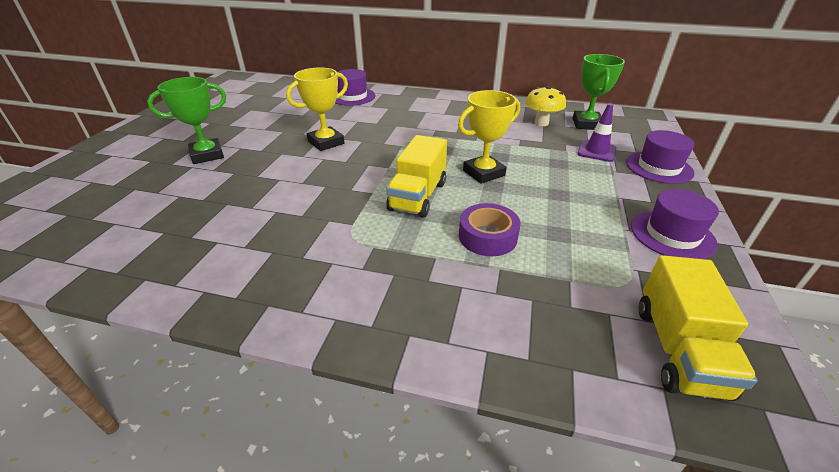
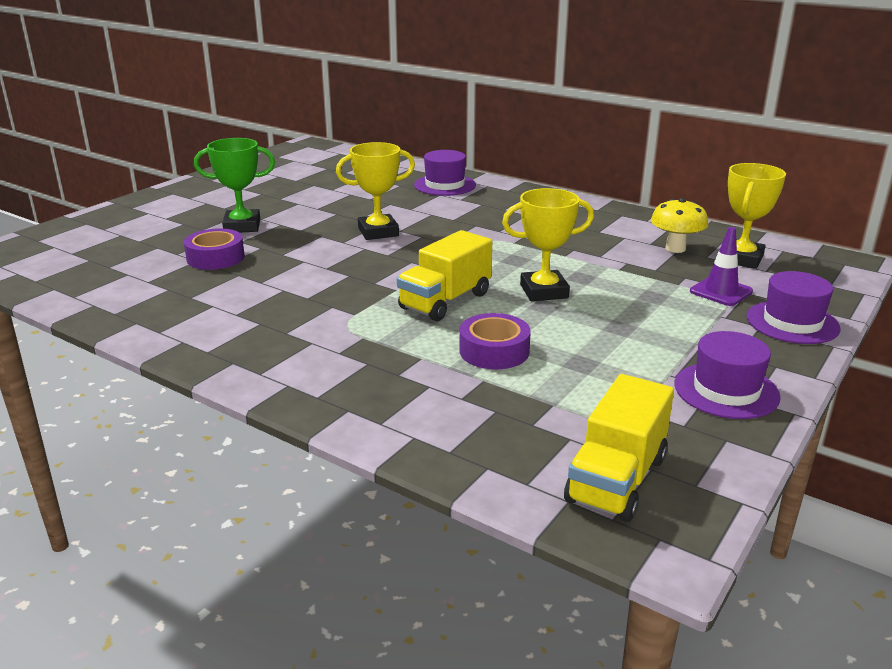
camera: 20 degrees right, 10 degrees down
(196, 190) = (215, 257): none -> purple tape
(586, 124) = (741, 259): green trophy -> yellow trophy

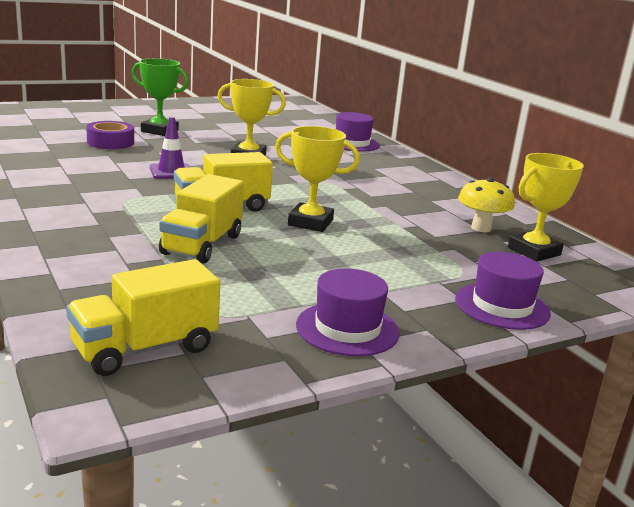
camera: 25 degrees right, 5 degrees down
(494, 351) = (202, 245): purple tape -> yellow truck
(721, 291) = (470, 266): purple traffic cone -> purple traffic cone (171, 172)

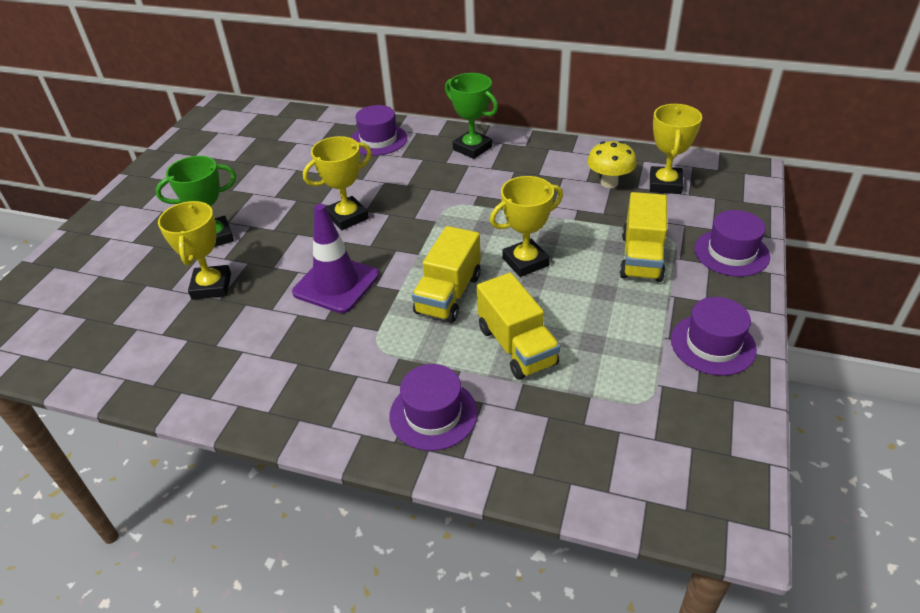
camera: 40 degrees left, 20 degrees up
(79, 235) = (433, 414): none -> purple hat
(110, 142) = (211, 286): purple tape -> yellow trophy
(145, 349) = (672, 467): yellow truck -> yellow truck (641, 257)
(171, 172) = (336, 284): purple traffic cone -> purple traffic cone, size x1.58
(409, 171) = (472, 148): none -> green trophy

